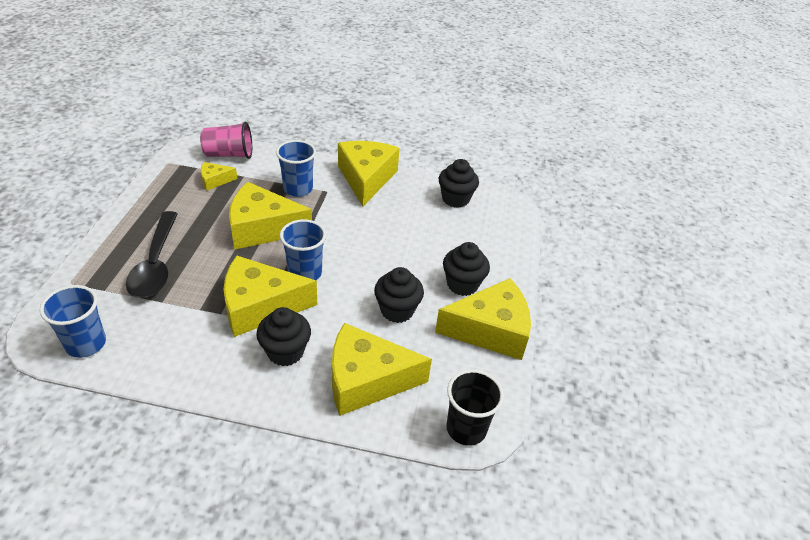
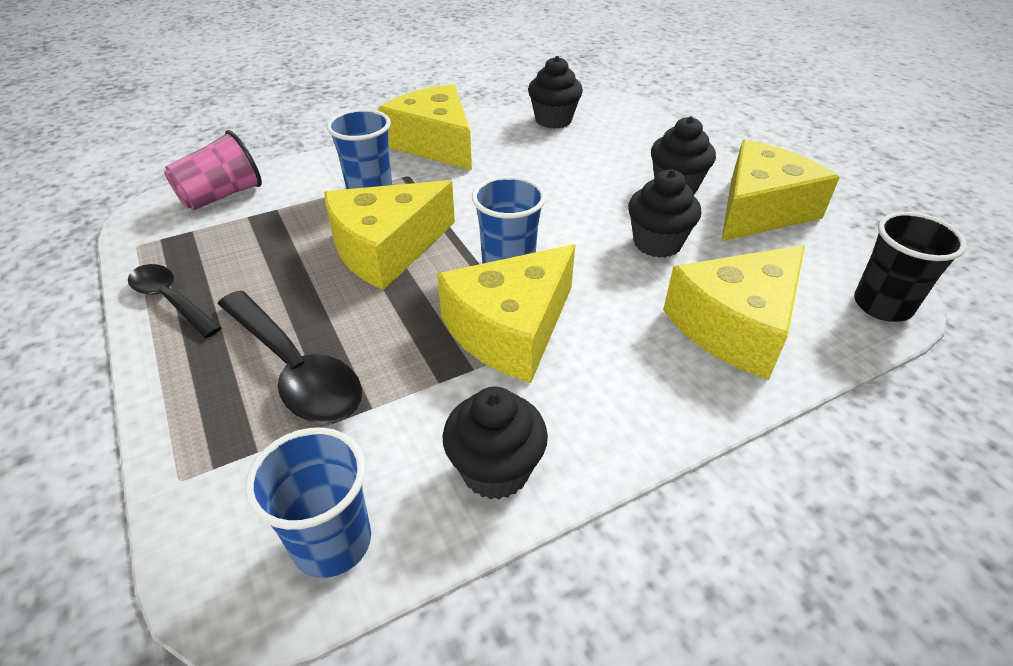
camera: 35 degrees left, 0 degrees up
(150, 200) = (170, 300): none -> black spoon
(215, 180) = (242, 232): yellow cheese -> none
(285, 352) = (614, 357): black cupcake -> black cupcake (495, 470)

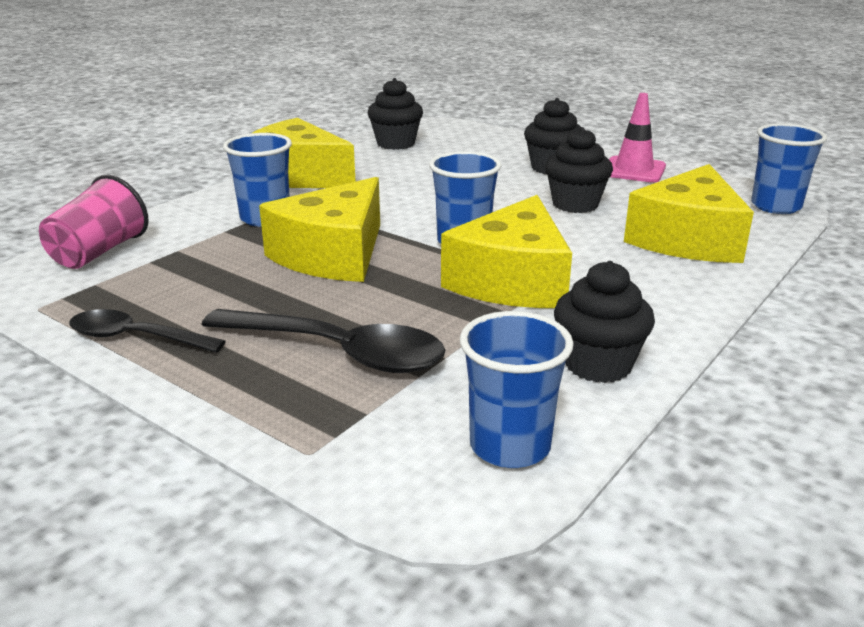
camera: 25 degrees left, 15 degrees down
(760, 210) = (633, 170): yellow cheese -> pink traffic cone
(882, 305) = (776, 206): black cup -> blue cup

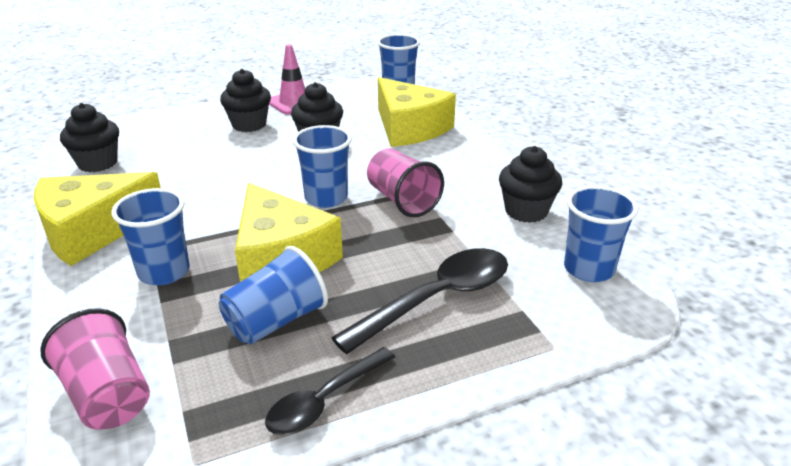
camera: 60 degrees left, 5 degrees up
(233, 282) = (276, 321): none -> blue cup
(512, 280) = (402, 200): yellow cheese -> pink cup

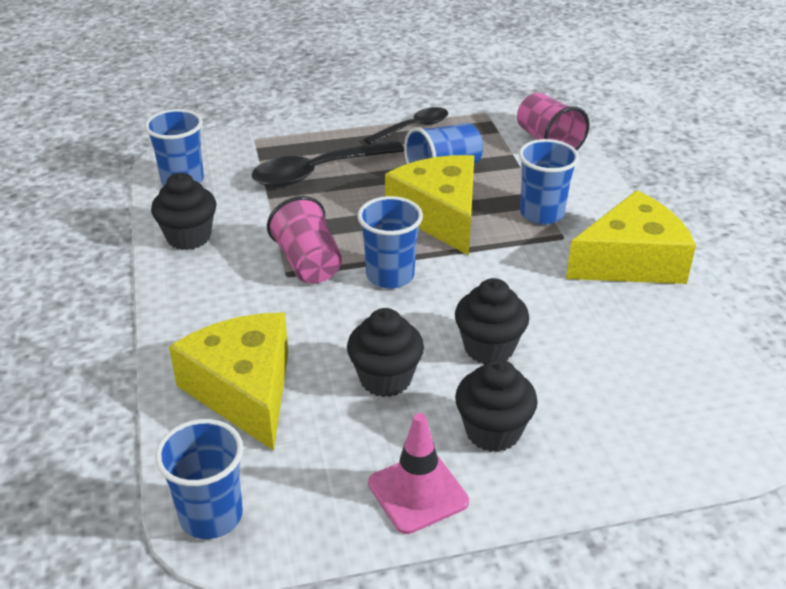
camera: 170 degrees left, 5 degrees up
(98, 163) = (689, 366): black cupcake -> black cupcake (489, 348)

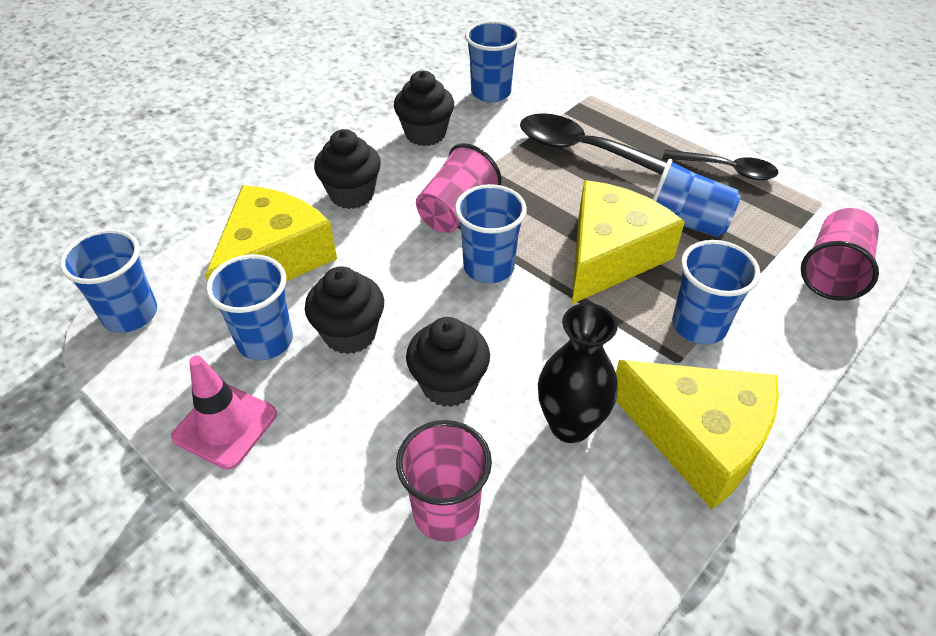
camera: 55 degrees right, 10 degrees up
(342, 433) = (265, 341): none -> blue cup
(493, 431) = (335, 442): black cupcake -> black cupcake (352, 194)
(576, 308) = (570, 425): none -> black vase
(603, 399) = (446, 512): none -> pink cup

